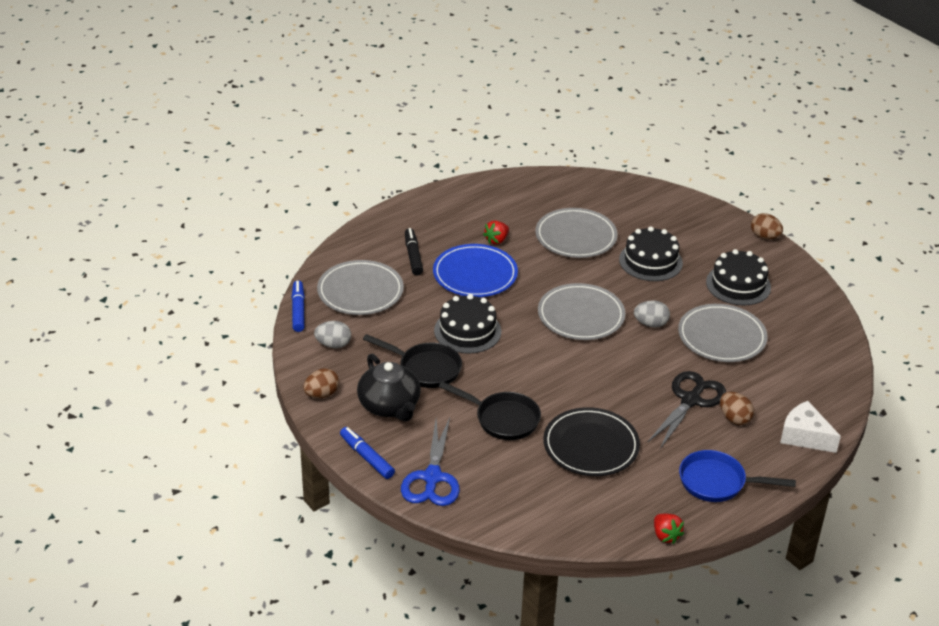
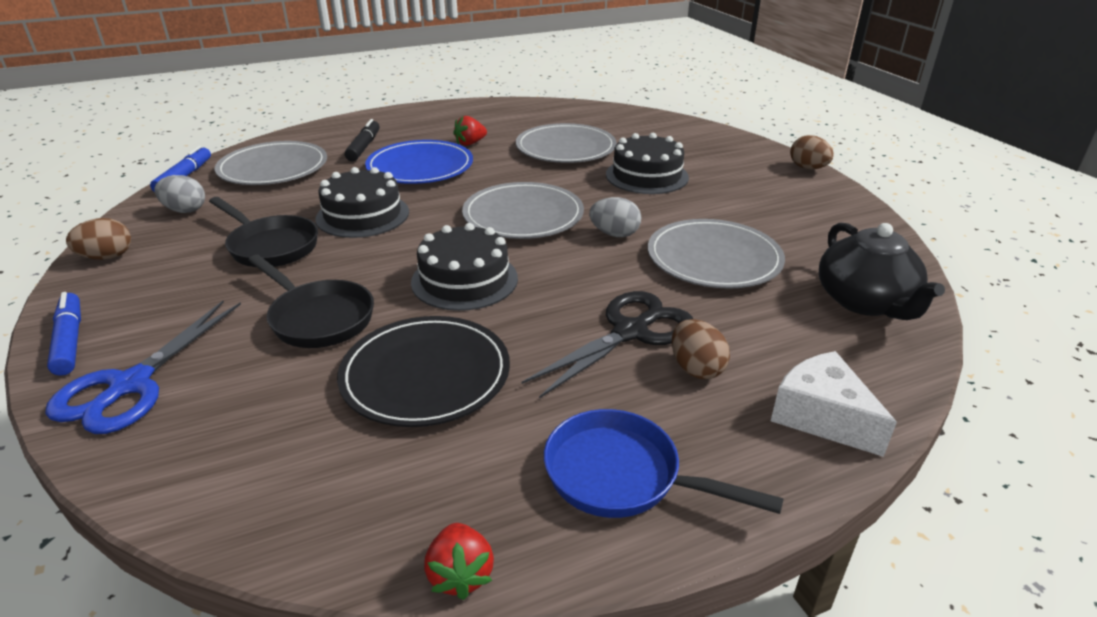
camera: 15 degrees right, 5 degrees down
(390, 406) = (178, 281): black teapot -> black teapot (865, 302)
(738, 284) = (757, 207): black cake -> black cake (464, 280)

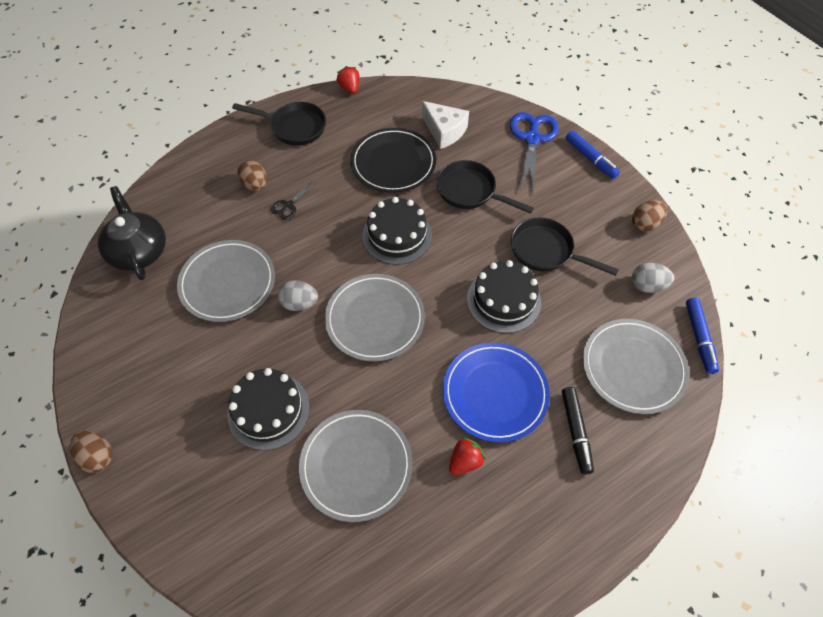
camera: 170 degrees right, 25 degrees up
(622, 476) = (294, 127): blue pan -> black pan
(630, 332) = (289, 205): black scissors -> black scissors, size x0.49
(821, 416) = (200, 165): white cheese -> white cheese (444, 131)

